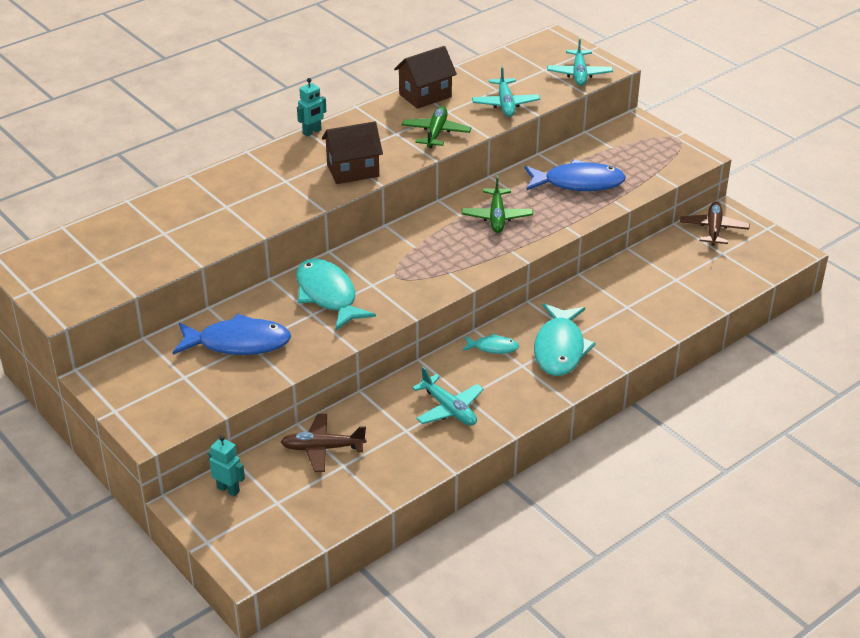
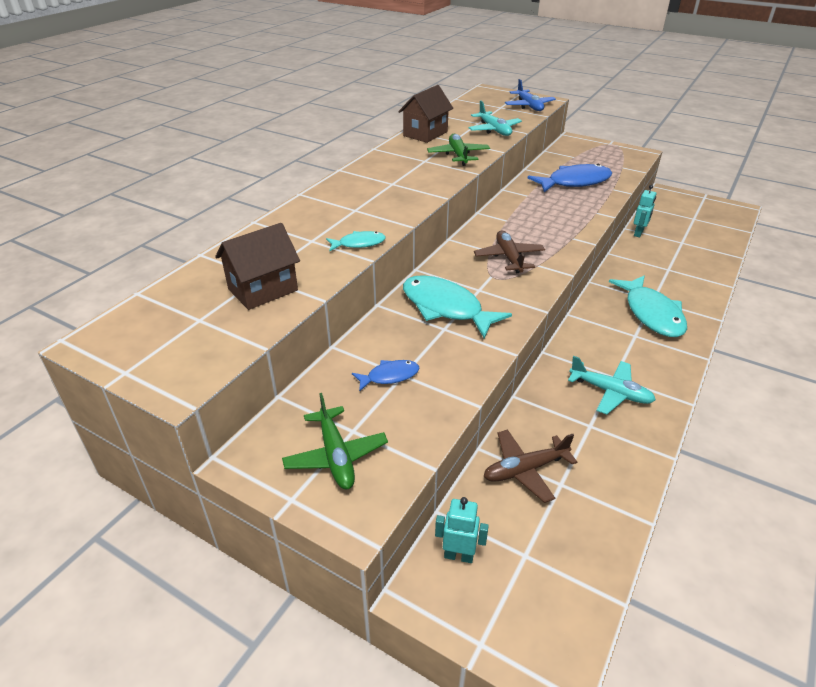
camera: 20 degrees left, 0 degrees up
(238, 343) = (389, 376): blue fish -> blue fish, size x0.51
(312, 132) = (350, 171): turquoise robot -> turquoise robot (638, 233)
(353, 171) = (411, 192): brown house -> brown house (263, 290)
(493, 347) = (597, 326): turquoise fish -> turquoise fish (359, 244)
(497, 217) = (536, 216): green plane -> green plane (336, 456)
(579, 74) = (529, 106): turquoise plane -> blue plane
(713, 229) = (670, 204): brown plane -> brown plane (509, 257)

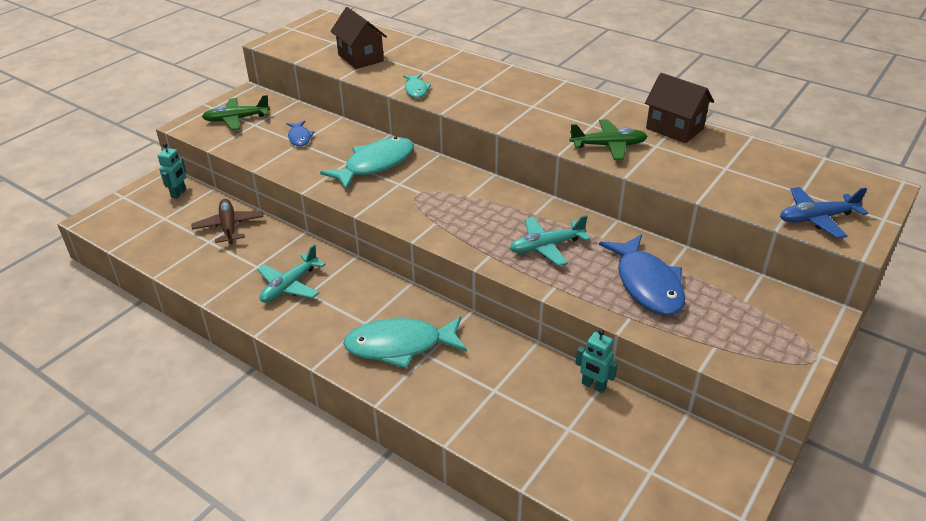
camera: 95 degrees right, 0 degrees up
(494, 130) = (700, 177): turquoise plane -> turquoise plane (546, 247)
(509, 257) = (452, 206): brown plane -> none

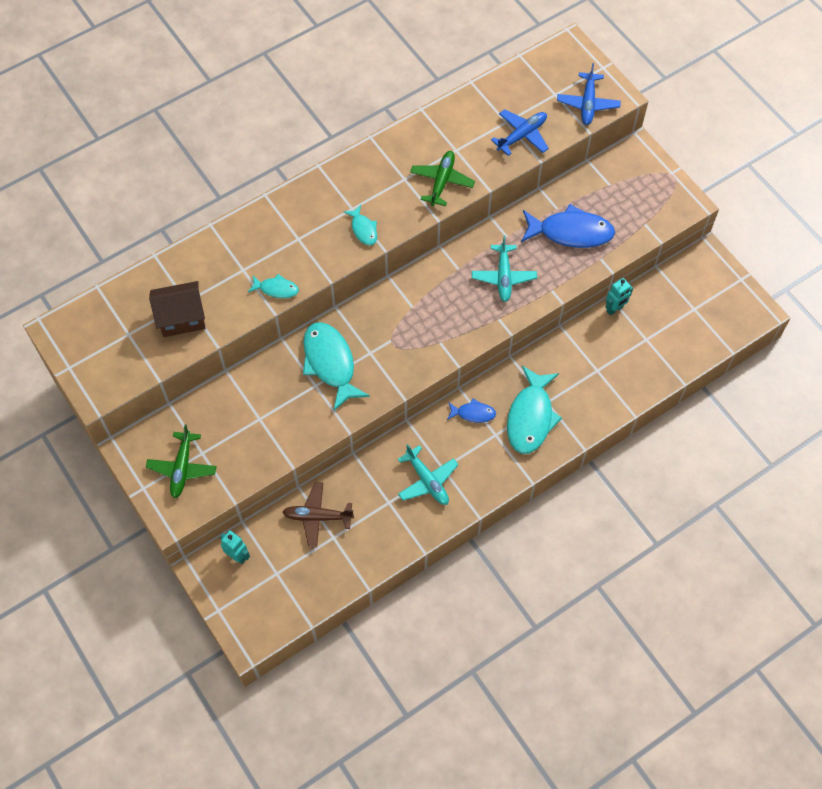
camera: 70 degrees left, 25 degrees up
(299, 137) = (250, 416): blue fish -> blue fish (473, 413)
(513, 116) = (363, 229): none -> turquoise fish
(674, 129) = (437, 126): brown house -> none
(719, 182) = (522, 135): none -> blue plane

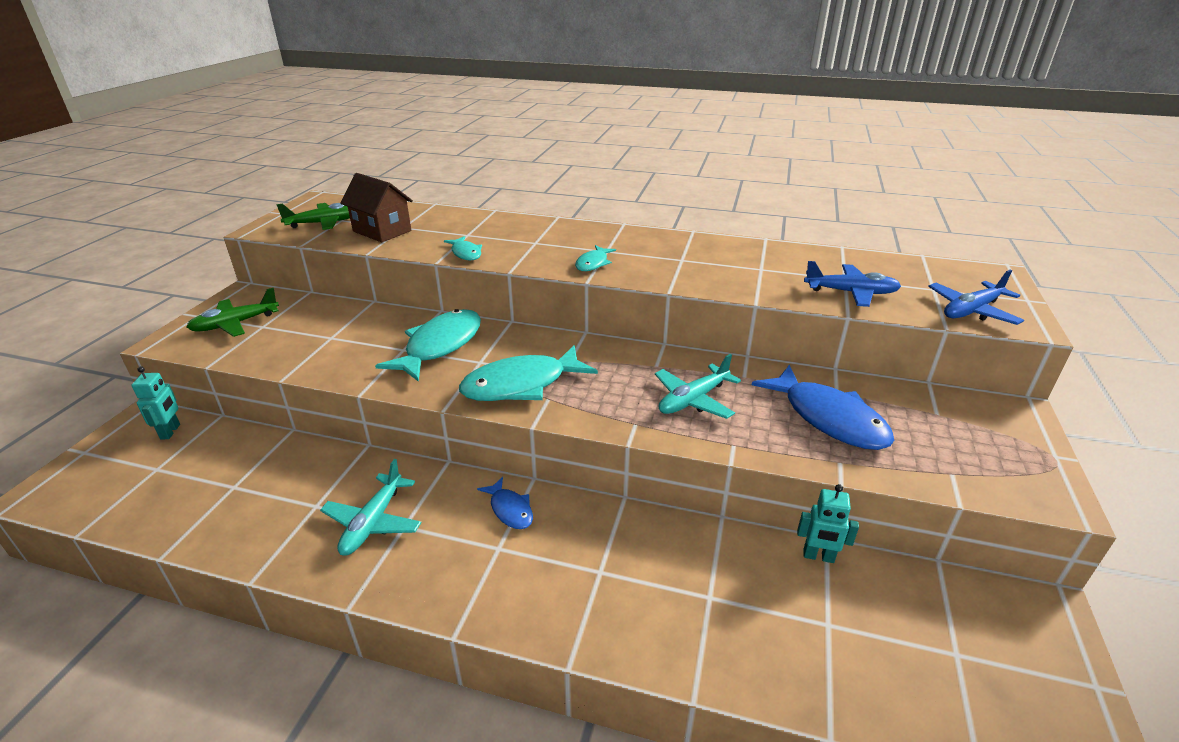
camera: 50 degrees right, 30 degrees down
(317, 517) = (257, 461): brown plane -> none
(442, 181) = (714, 276): green plane -> green plane (324, 223)
(530, 417) = (559, 568): turquoise fish -> turquoise fish (521, 385)

